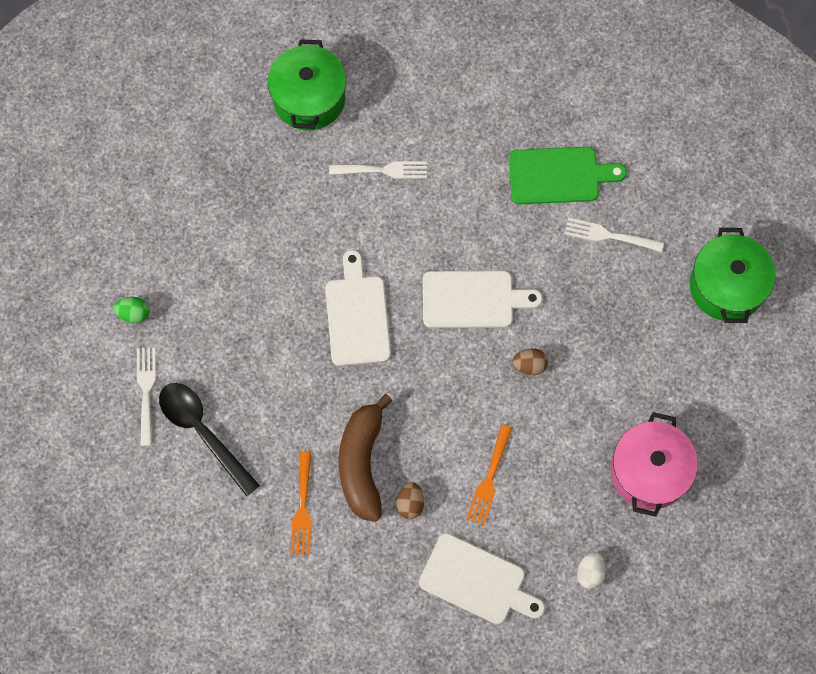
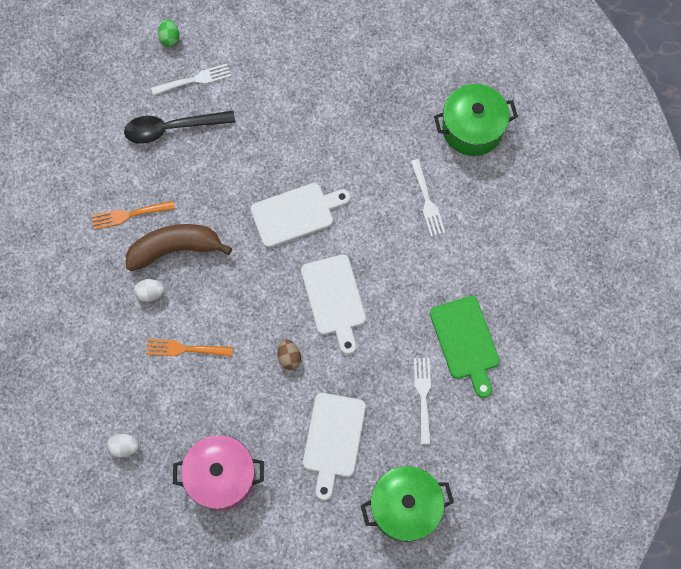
camera: 75 degrees right, 0 degrees up
(134, 314) = (254, 54): green egg -> green egg (170, 38)
(203, 432) = (172, 128): black spoon -> black spoon turned 135 degrees counterclockwise
(410, 504) = (150, 293): brown egg -> white egg
(477, 581) = (99, 360): white cutting board -> white cutting board (333, 439)

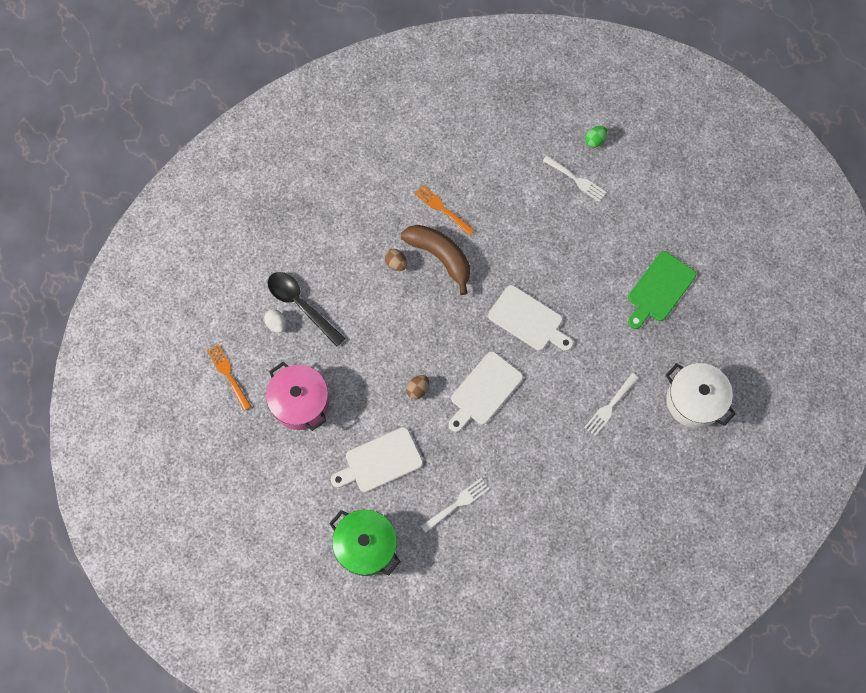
camera: 55 degrees right, 0 degrees up
(150, 293) = (396, 263): white egg -> brown egg
(172, 128) = (528, 191): black spoon -> black spoon (301, 305)
(185, 349) = (373, 314): orange fork -> orange fork (228, 374)
(465, 341) = (521, 507): green cutting board -> green cutting board (659, 289)
(472, 129) = (694, 401): green pot -> white pot

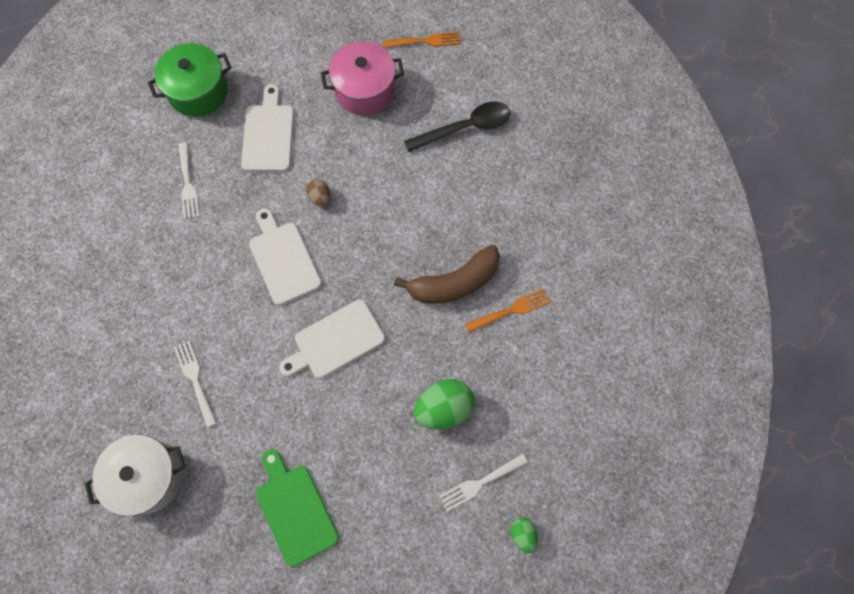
camera: 115 degrees right, 0 degrees up
(276, 324) = (456, 99): white egg -> none
(396, 263) = (467, 235): brown egg -> none
(538, 224) = (444, 408): none -> green egg

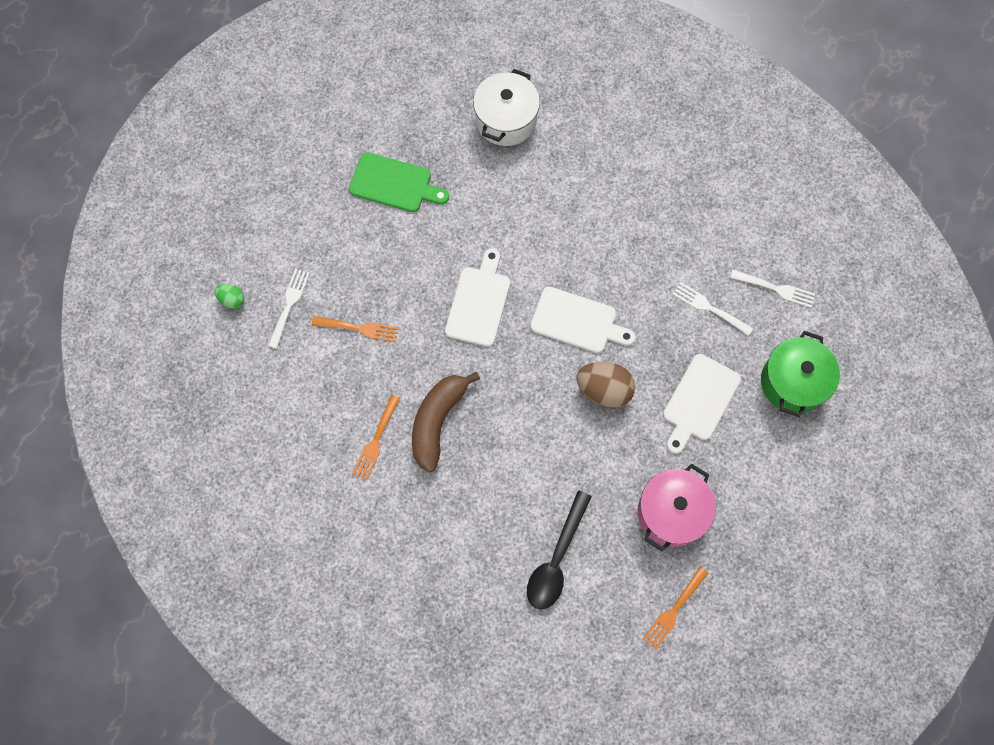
camera: 135 degrees right, 0 degrees up
(195, 380) = (543, 195): white fork -> white fork (775, 289)
(268, 134) = (699, 401): white cutting board -> white cutting board turned 75 degrees clockwise
(320, 197) = (604, 390): brown egg -> brown egg, size x1.88
(444, 408) = (359, 328): green egg -> orange fork

